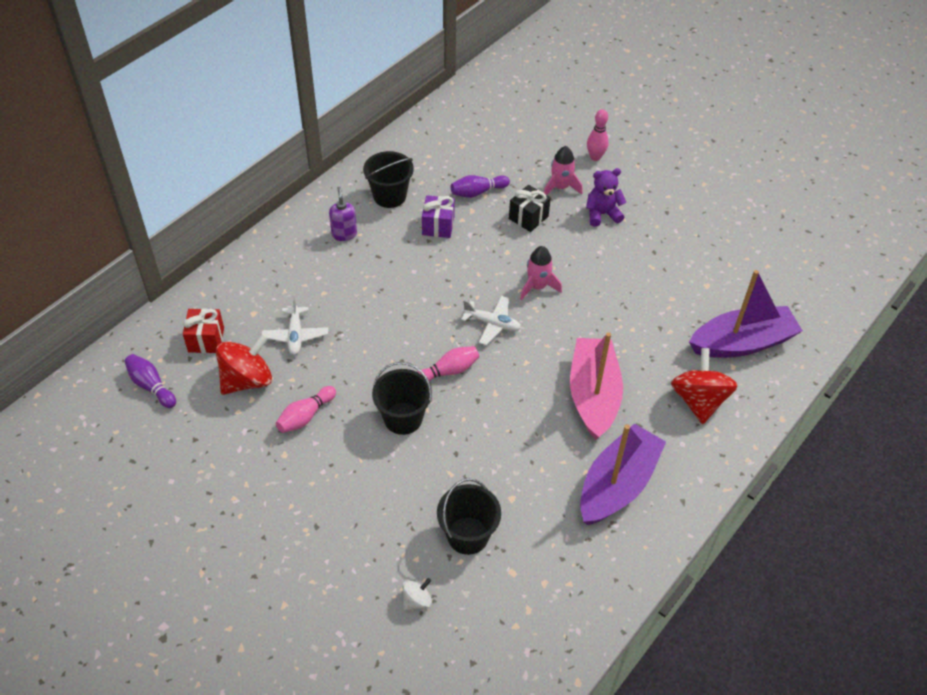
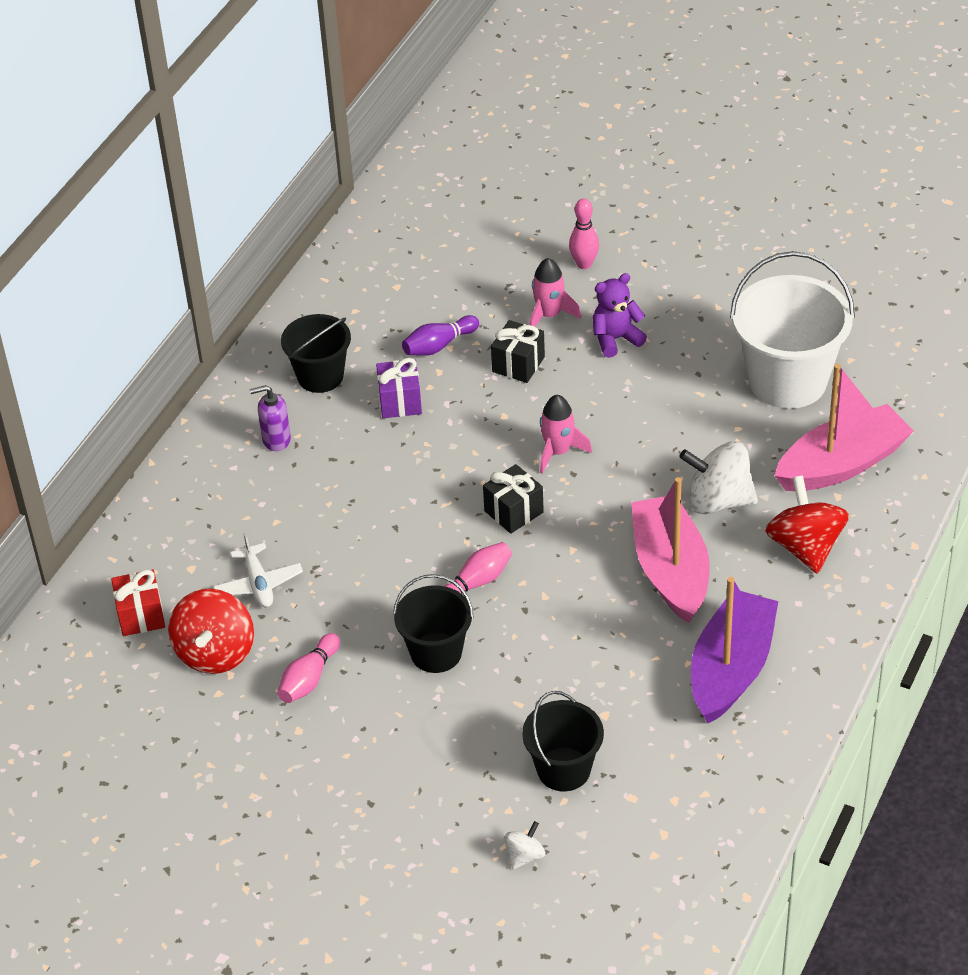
camera: 10 degrees left, 5 degrees down
(151, 386) = (91, 688): purple bowling pin -> none
(247, 380) = (215, 652): red spinning top -> red spinning top turned 150 degrees clockwise
(344, 234) = (276, 440): purple soap dispenser -> purple soap dispenser turned 75 degrees counterclockwise
(492, 324) = (513, 512): white plane -> black gift
(643, 350) = (718, 500): none -> white spinning top
(717, 271) = (787, 380): none -> white bucket
(742, 343) = (842, 464): purple boat -> pink boat

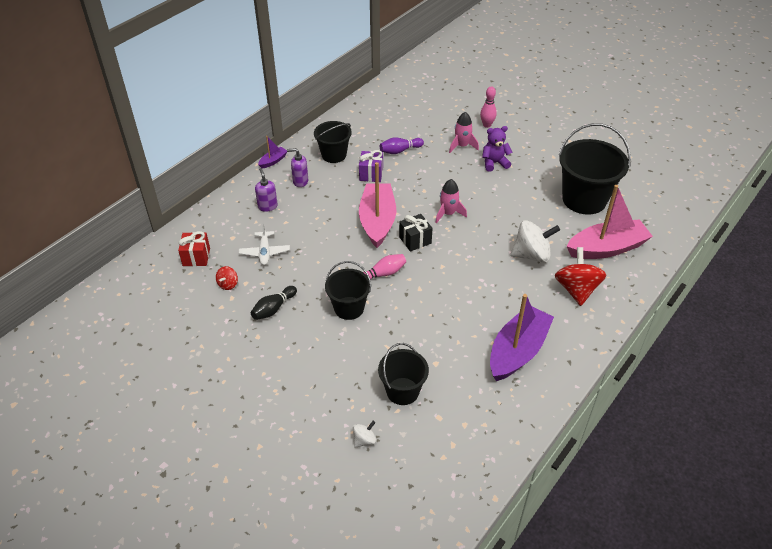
camera: 10 degrees right, 0 degrees up
(212, 409) = (273, 161): none -> purple boat
(215, 652) = (228, 284): red spinning top -> red spinning top, size x0.48
(233, 498) = (267, 206): none -> purple soap dispenser
(309, 679) = (273, 308): pink bowling pin -> black bowling pin
(518, 364) = (439, 167): black gift -> none
(670, 570) = (495, 288): pink boat -> pink boat (377, 221)
(718, 500) = (531, 255): white spinning top -> white spinning top turned 150 degrees clockwise
(787, 380) = (584, 199): white bucket -> black bucket

